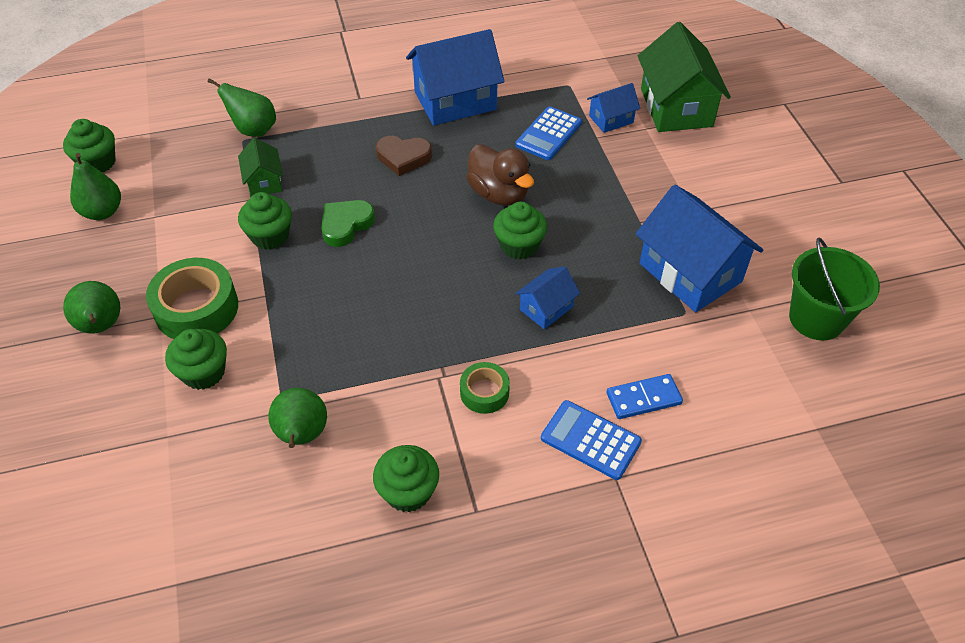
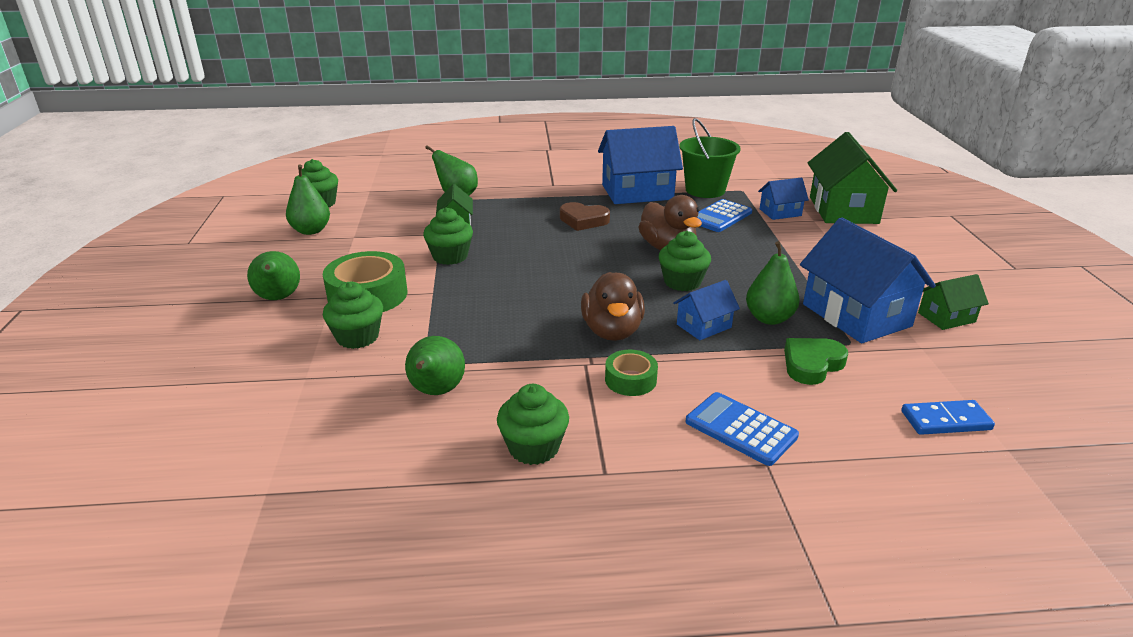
camera: 10 degrees right, 20 degrees down
(346, 225) = (521, 255): green heart -> green heart (812, 364)
(458, 328) = (612, 331): none -> brown duck
(608, 288) = (769, 318): none -> green pear
(643, 398) = (802, 402): blue domino -> blue domino (945, 421)
(773, 264) = (946, 317): none -> green house
(816, 318) = (997, 361): green bucket -> green bucket (705, 190)

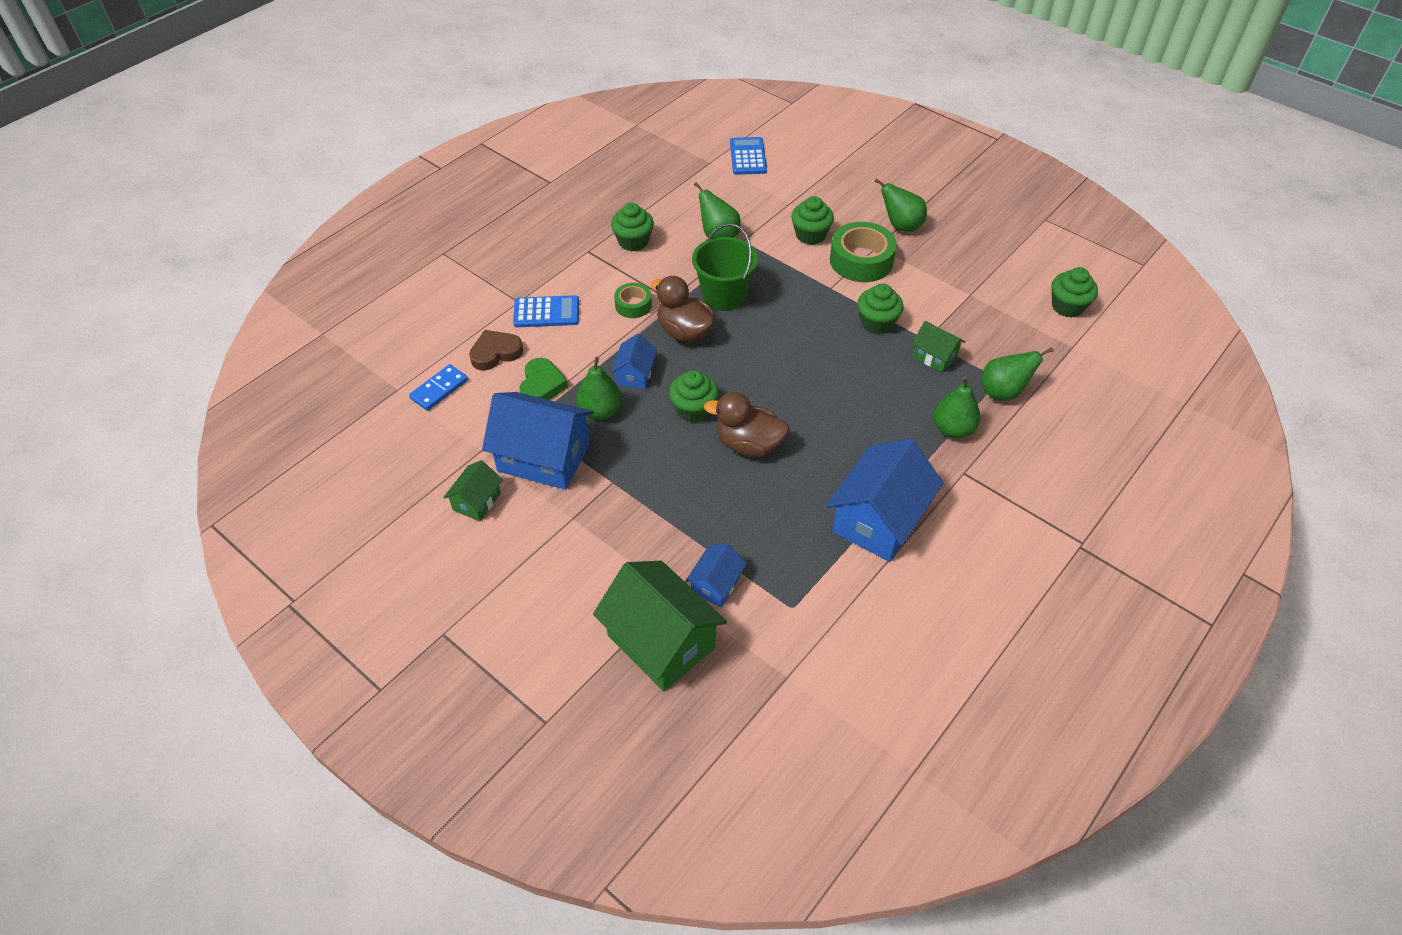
camera: 135 degrees right, 20 degrees up
(311, 230) = (1007, 279): green pear -> green pear (952, 429)
(583, 220) = (858, 435): brown heart -> brown heart (495, 353)
(705, 190) = (826, 578): green bucket -> green bucket (723, 296)
(720, 217) = (760, 531): blue calculator -> blue calculator (748, 157)

